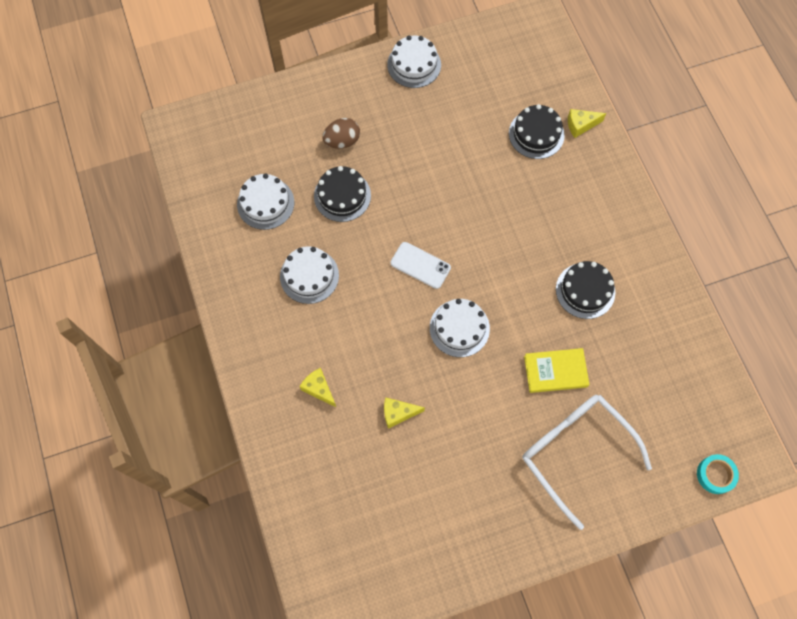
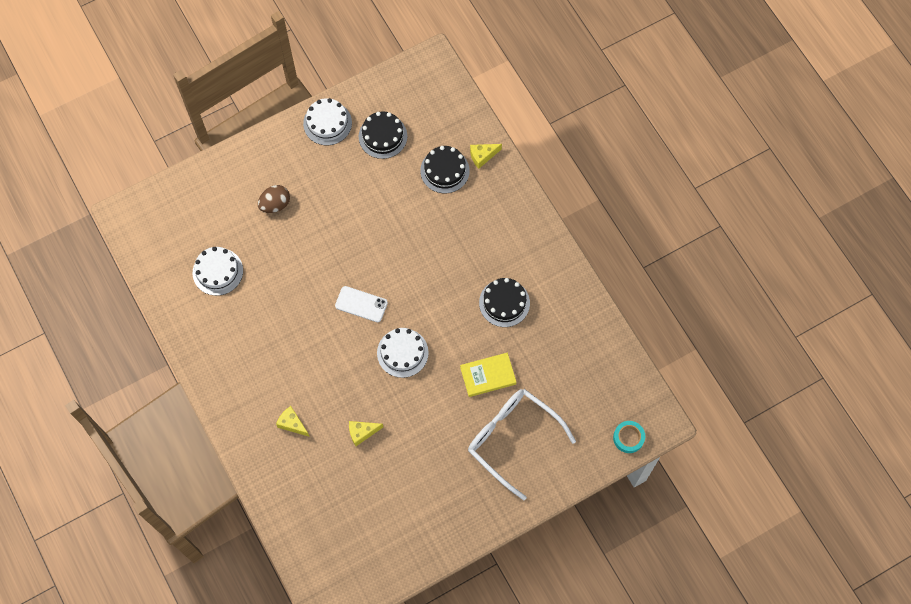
camera: 10 degrees left, 0 degrees up
(309, 276) = (267, 329): white cake -> none
(342, 196) = (283, 254): black cake -> black cake (383, 136)

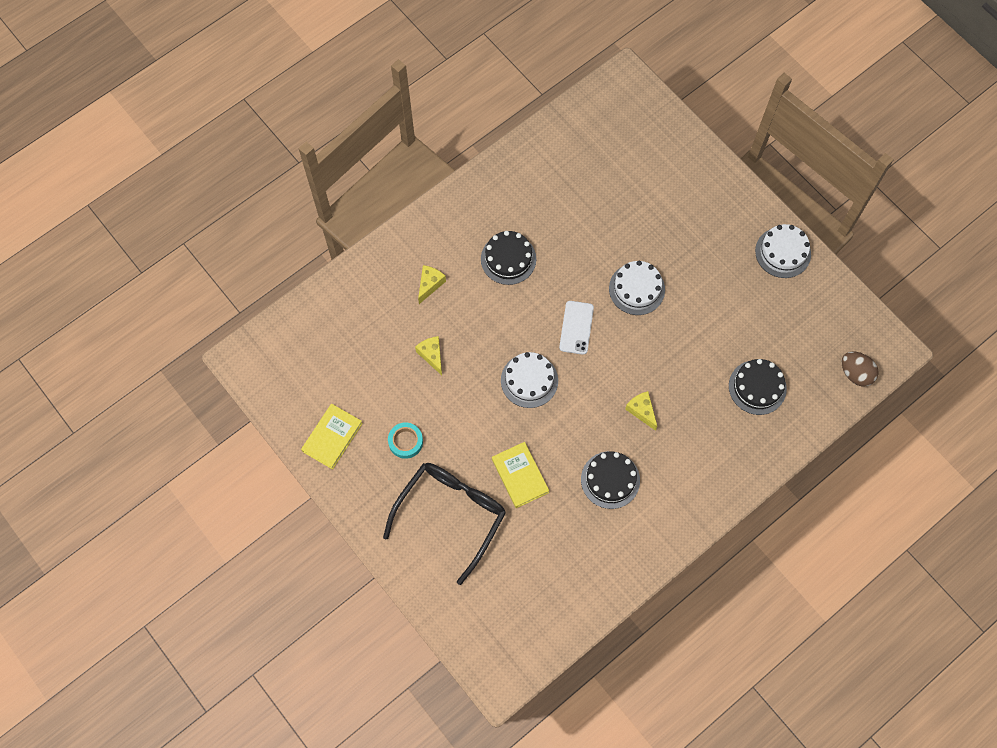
camera: 80 degrees right, 0 degrees up
(217, 271) = (582, 179): white cake -> white cake (636, 289)
(275, 204) = (672, 219): brown egg -> brown egg (855, 373)
(383, 136) = (782, 313): black cake -> black cake (508, 259)
(423, 533) = (332, 437): none -> yellow book
(482, 156) = (786, 426): yellow cheese -> yellow cheese (641, 411)
(512, 439) = (451, 514): white glasses -> black glasses
(628, 438) = (475, 645): turquoise tape -> turquoise tape (405, 441)

